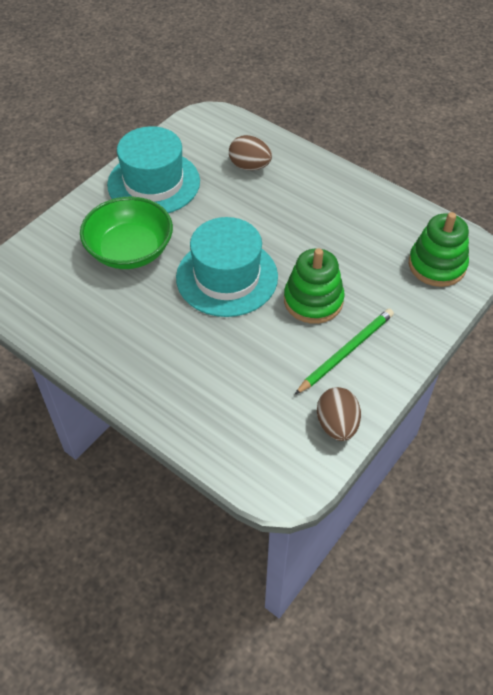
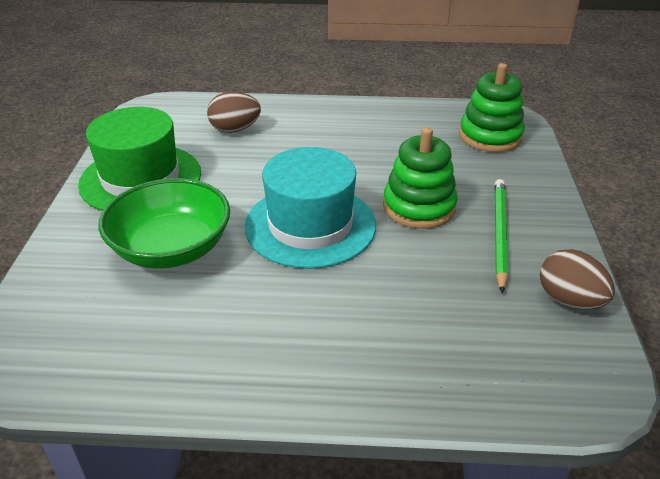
camera: 35 degrees left, 15 degrees down
(154, 183) = (140, 178): turquoise hat -> green hat

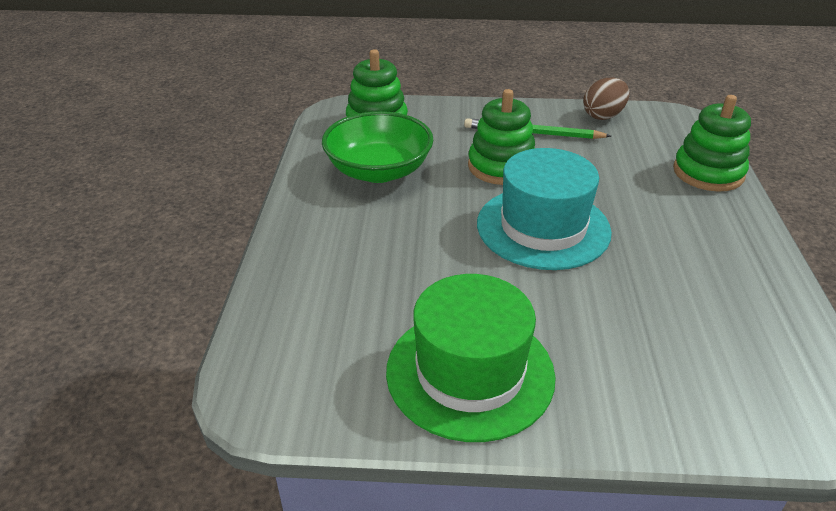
camera: 90 degrees left, 0 degrees up
(171, 248) = (607, 322): green bowl -> green bowl (378, 171)
(235, 129) = (343, 293): brown egg -> none
(433, 381) = (708, 173): none -> green stacking toy

